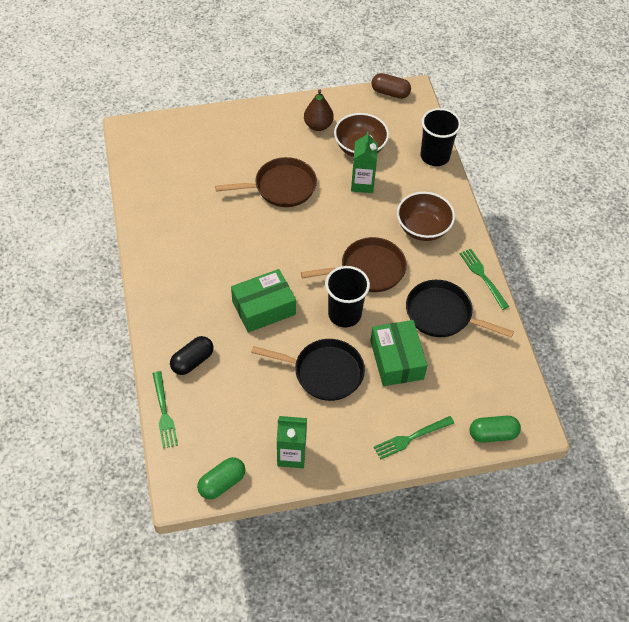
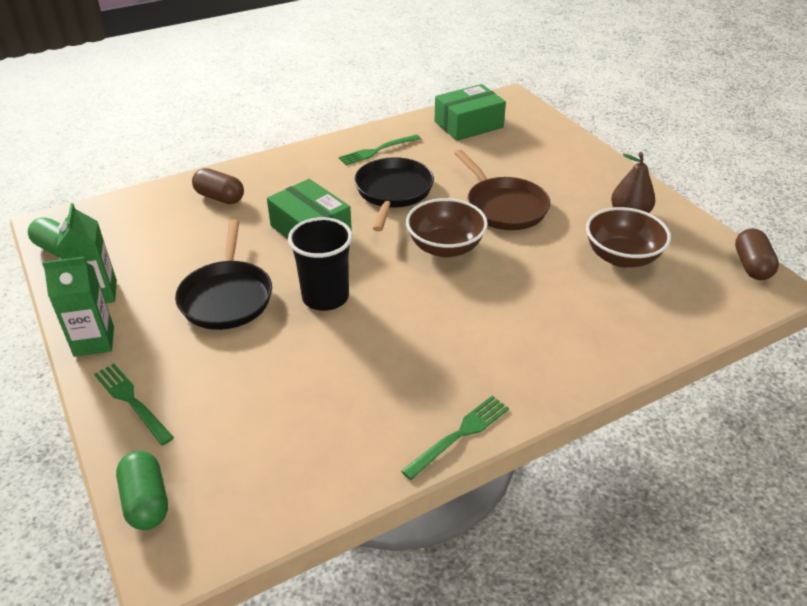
camera: 75 degrees right, 15 degrees down
(164, 413) = (148, 194): green fork -> green fork (376, 151)
(192, 361) = (220, 197): black capsule -> brown capsule
(362, 184) = (558, 271): green carton -> green carton (94, 341)
(368, 270) = (410, 305): brown pan -> none
(397, 360) = (264, 361): green box -> green box (468, 125)
(423, 228) = (517, 346): brown bowl -> brown bowl (445, 247)
(435, 156) = (669, 334): black cup -> none
(442, 314) = (363, 397): black pan -> black pan (393, 192)

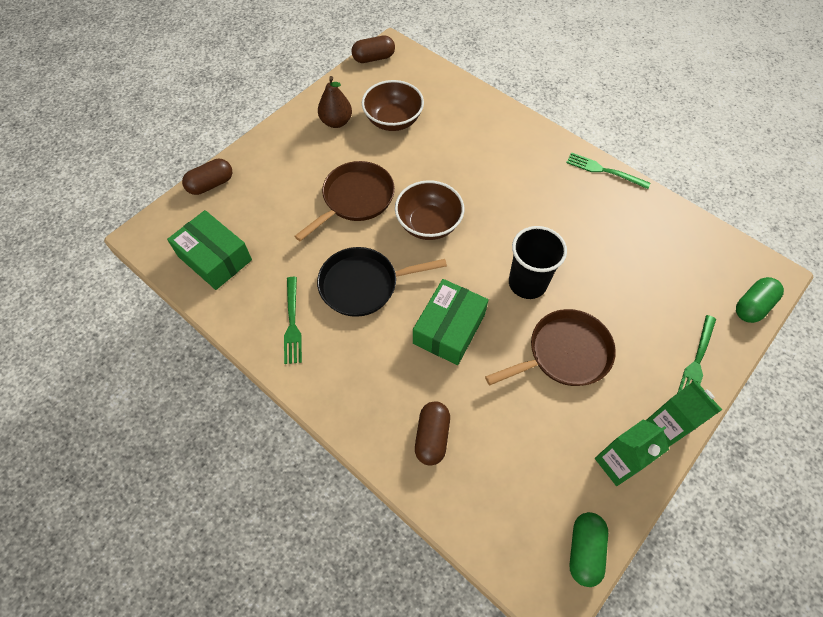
camera: 110 degrees left, 20 degrees up
(227, 297) = (564, 354): black pan -> brown pan
(376, 151) = (292, 324): green fork -> green fork turned 45 degrees clockwise
(558, 131) = (211, 184): none -> brown capsule

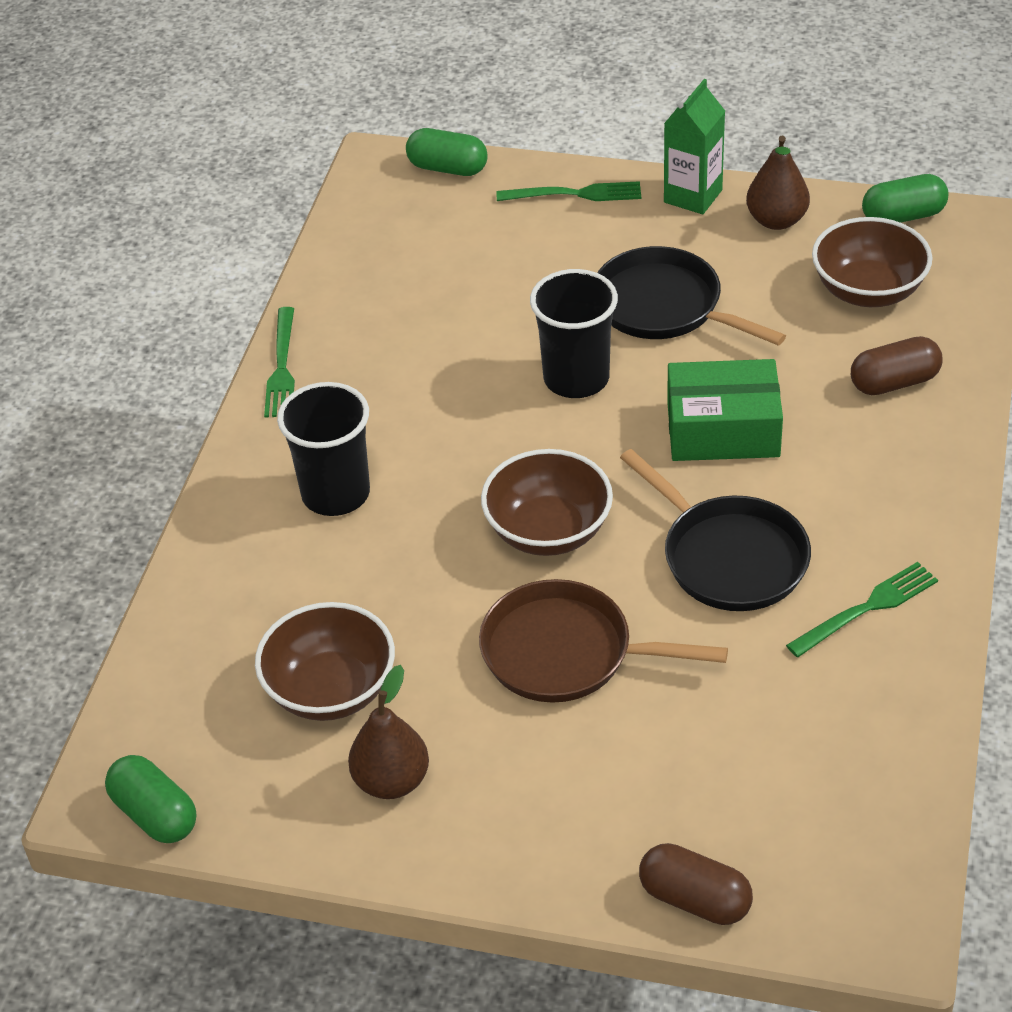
camera: 115 degrees left, 15 degrees down
(215, 258) = (842, 785): green box -> none
(373, 58) = (155, 814): brown capsule -> green capsule
(503, 160) = (336, 493): none -> black cup
(519, 475) = (868, 291): none -> brown bowl
(564, 354) = (664, 306): brown pan -> black pan
(617, 463) = (776, 220): green carton -> brown pear

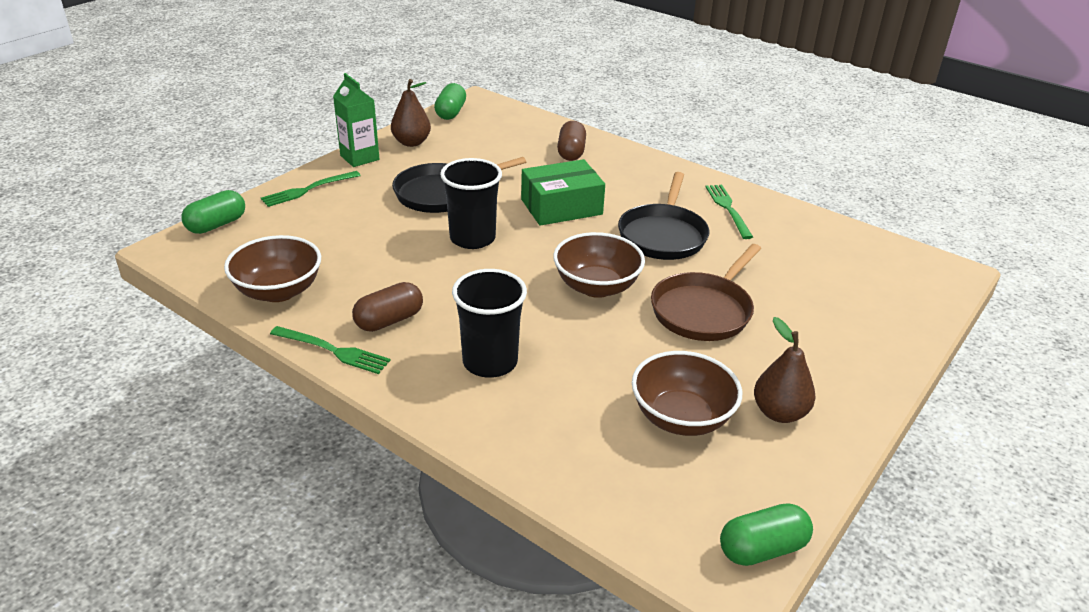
camera: 70 degrees left, 10 degrees down
(576, 194) = (307, 190): green fork -> green fork turned 150 degrees counterclockwise
(695, 899) = (915, 323): brown capsule -> brown capsule (389, 320)
(723, 429) = (561, 207): green box -> green box turned 45 degrees clockwise
(728, 557) = (663, 235): black pan -> black pan turned 120 degrees clockwise
(868, 291) = (496, 137): brown bowl -> brown bowl (278, 291)

